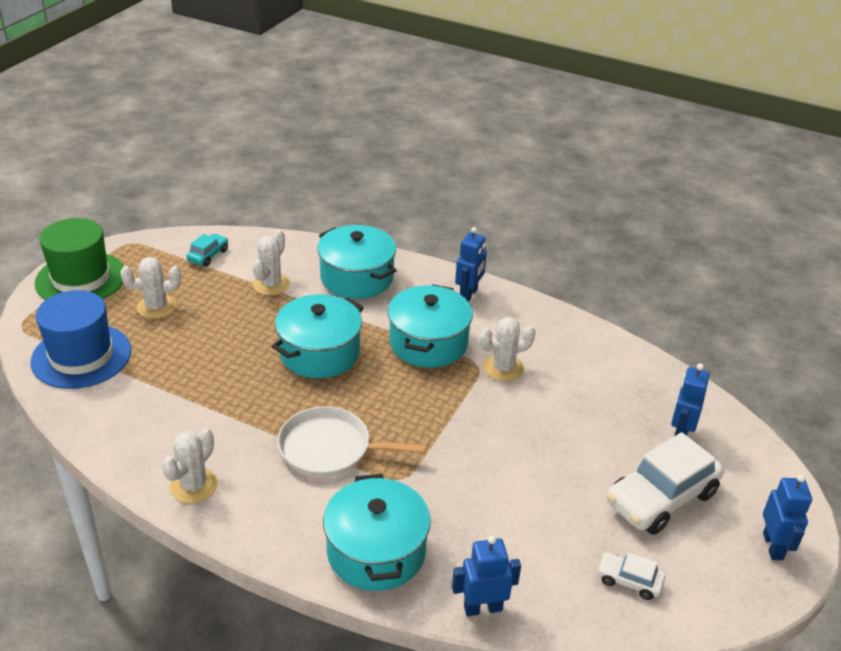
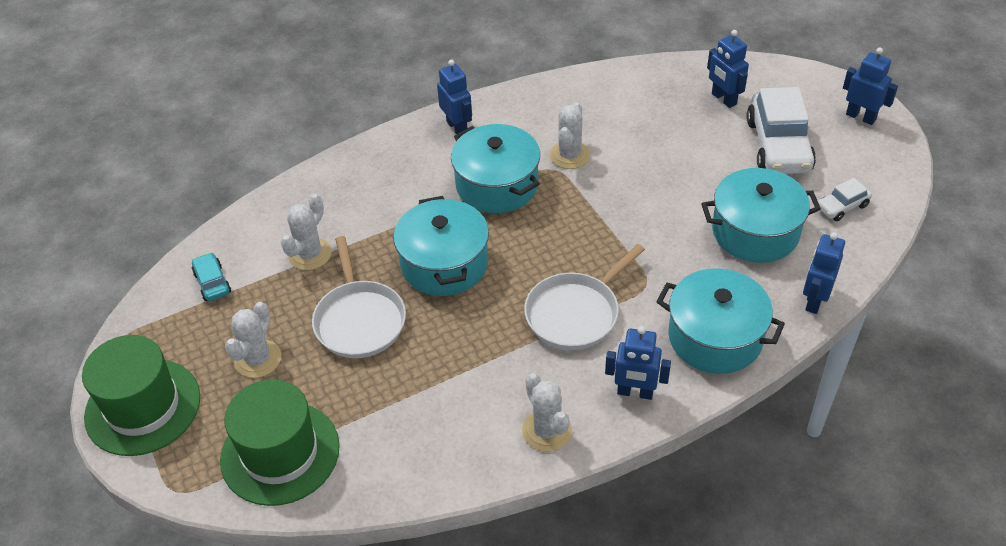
camera: 50 degrees left, 10 degrees up
(81, 356) = (280, 453): blue hat -> green hat
(228, 336) = (359, 320): none -> white pan
(271, 284) = (310, 254): white cactus -> white cactus turned 60 degrees clockwise
(272, 523) = (635, 392): none -> blue robot
(357, 277) = (361, 188): turquoise pot -> turquoise pot (755, 232)

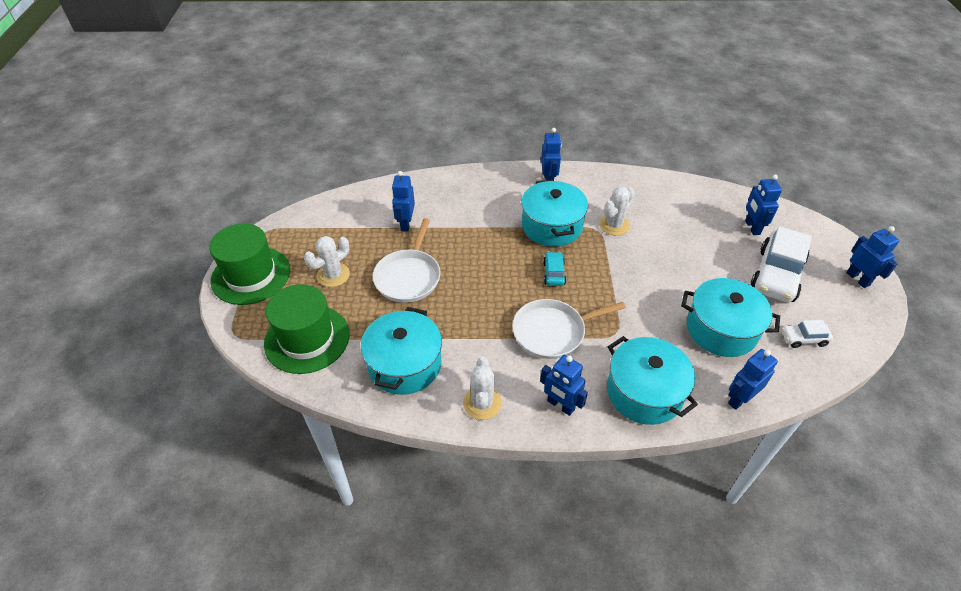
camera: 25 degrees right, 0 degrees up
(212, 283) = (338, 218): turquoise car -> turquoise car (554, 273)
(310, 254) = (405, 224): white cactus -> blue robot
(444, 264) = (485, 263): turquoise pot -> turquoise pot (404, 364)

